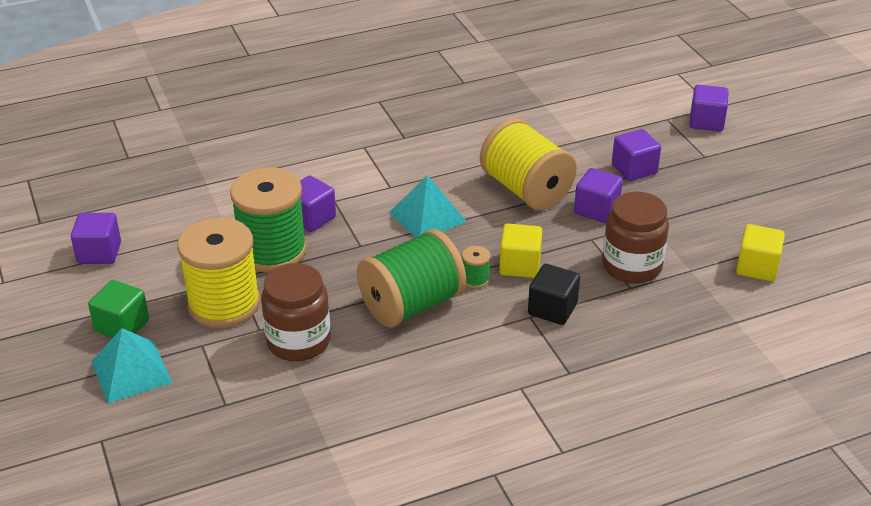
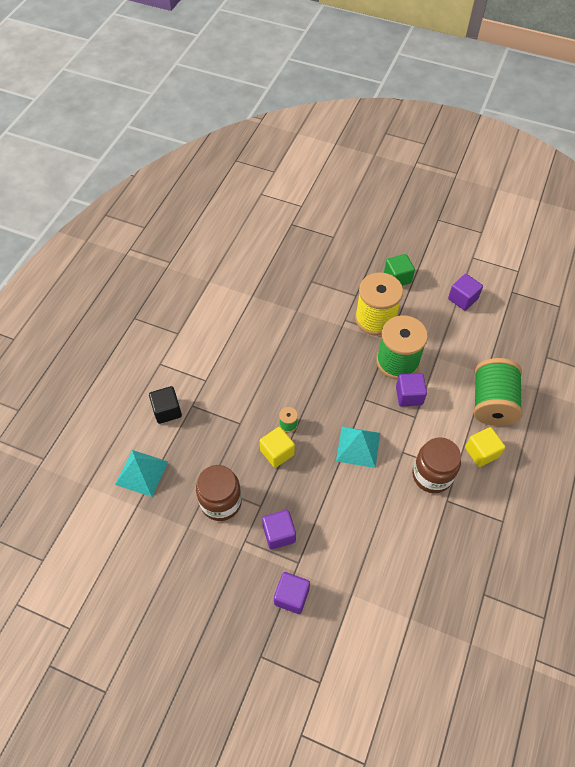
camera: 135 degrees right, 20 degrees up
(131, 372) = (363, 265): turquoise pyramid -> turquoise pyramid (141, 472)
(298, 341) = (321, 327): brown jar -> brown jar (432, 475)
(411, 305) = (299, 384): green spool -> green spool (492, 403)
(526, 189) = (333, 516): yellow spool -> none
(552, 309) = (234, 437): black cube -> black cube (167, 411)
(706, 122) = (291, 705): purple cube -> none
(757, 267) = (153, 562): yellow cube -> yellow cube (481, 452)

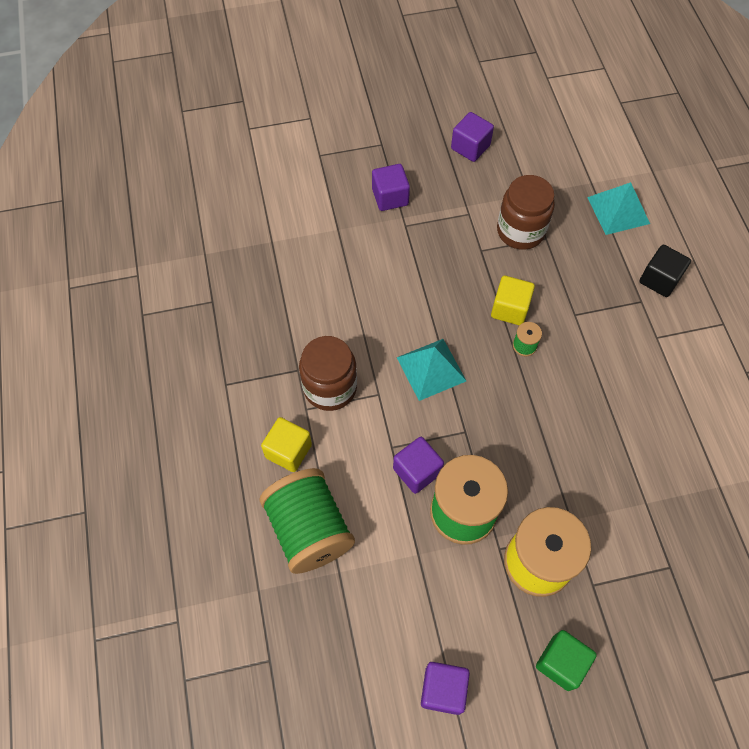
camera: 145 degrees right, 5 degrees up
(279, 534) = (442, 237): purple cube -> purple cube (470, 147)

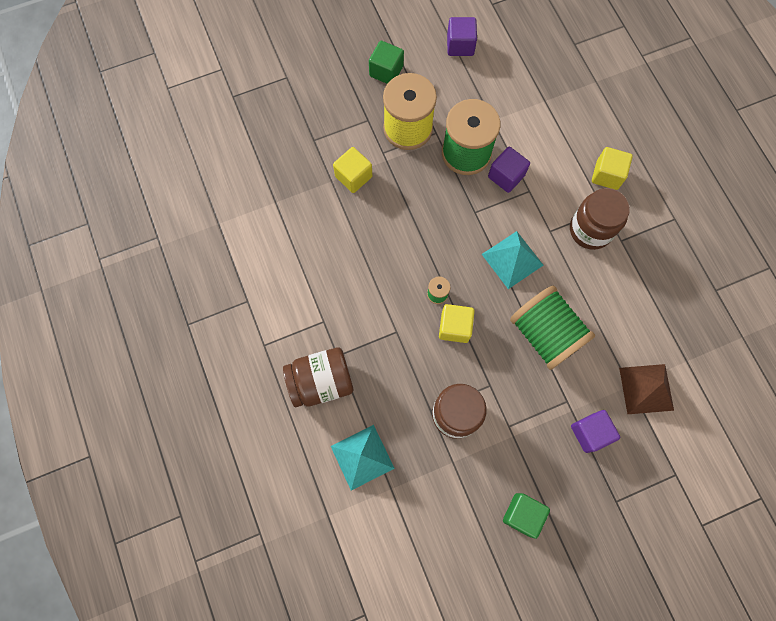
camera: 170 degrees right, 10 degrees up
(309, 529) = (574, 123): green spool -> green spool (545, 334)
(322, 224) = (646, 388): none -> brown pyramid
(470, 147) = (522, 514): purple cube -> green cube
(616, 504) = (353, 176): none -> yellow cube
(659, 279) = (321, 381): black cube -> brown jar

